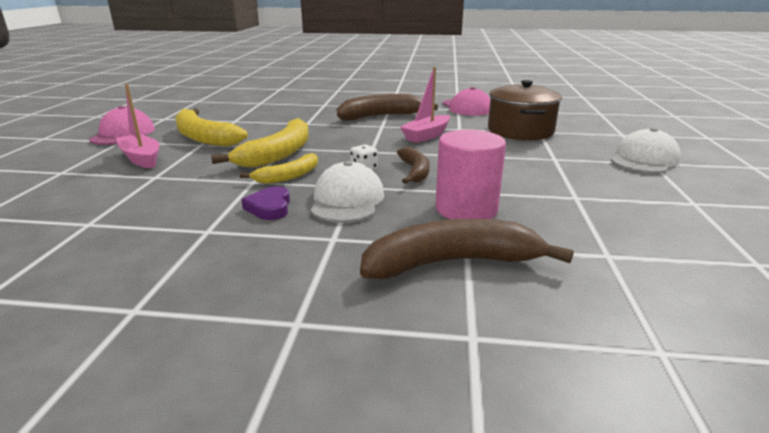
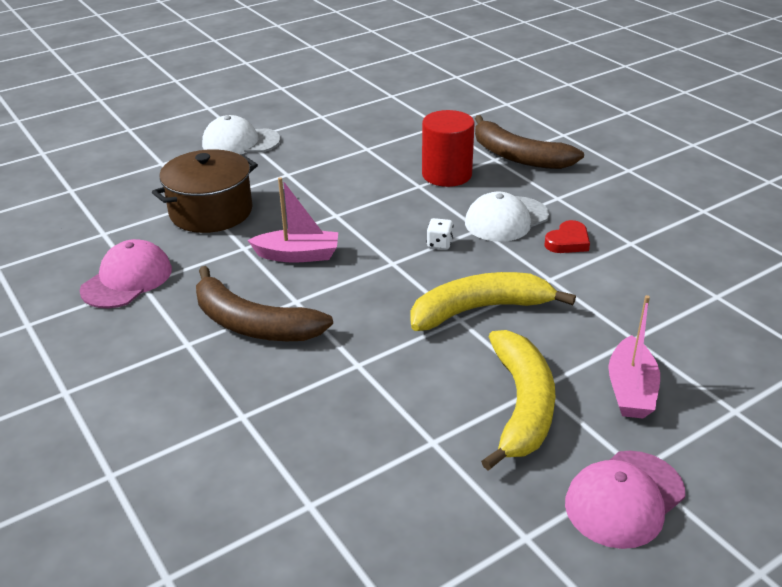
camera: 130 degrees left, 10 degrees up
(270, 207) = (568, 241): purple heart -> red heart
(289, 176) = (512, 268): yellow banana -> none
(415, 171) = (409, 218): brown banana -> none
(466, 209) = (446, 175): pink cylinder -> red cylinder

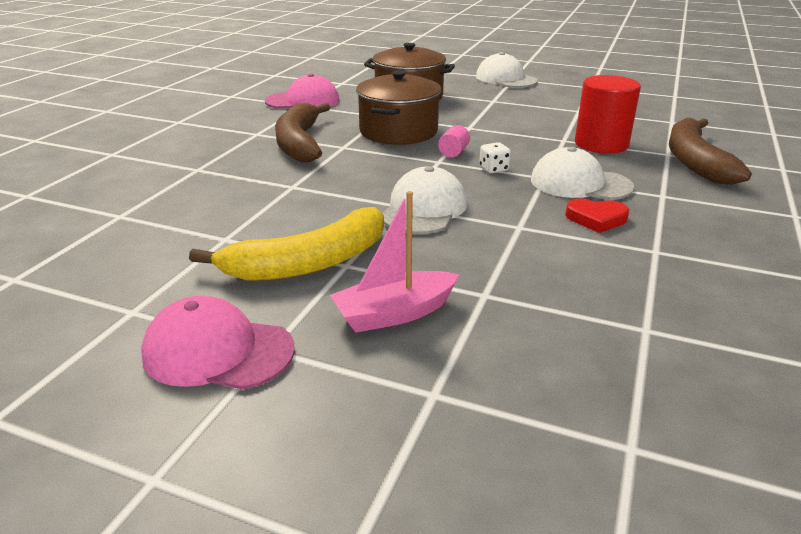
camera: 55 degrees right, 5 degrees down
(298, 255) = (398, 131): pink boat -> brown pot
(383, 247) = (453, 152): none -> pink cylinder
(479, 309) = (424, 209): yellow banana -> white cap

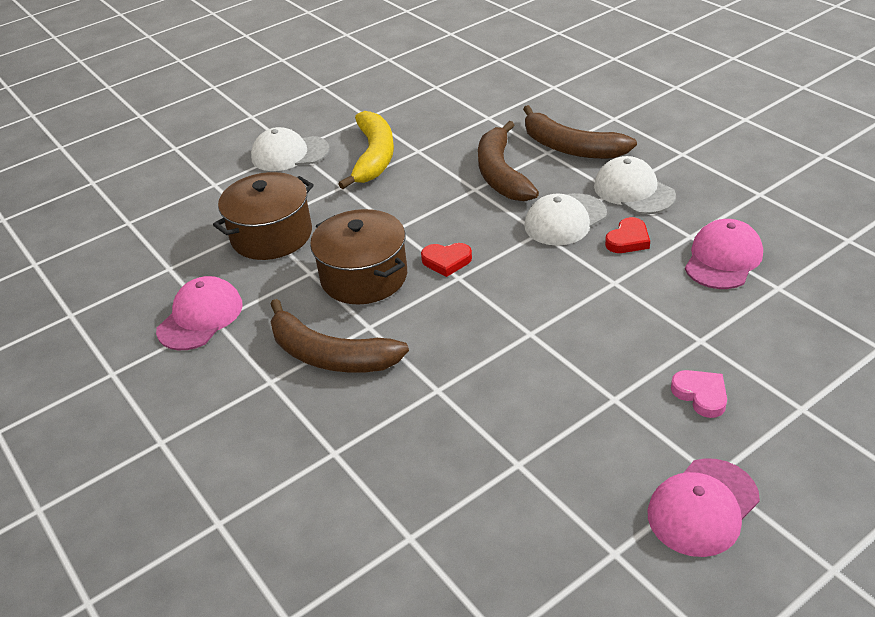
camera: 55 degrees left, 10 degrees up
(309, 263) = (598, 420): yellow banana -> yellow banana (374, 156)
(394, 313) = (701, 395): pink boat -> pink heart
(424, 209) = (548, 321): white cap -> white cap (633, 191)
(453, 152) = (446, 261): pink cylinder -> red heart
(493, 169) = (502, 252): white dice -> none
(601, 144) = (501, 174): red cylinder -> brown banana
(646, 279) = (723, 259): none -> pink cap

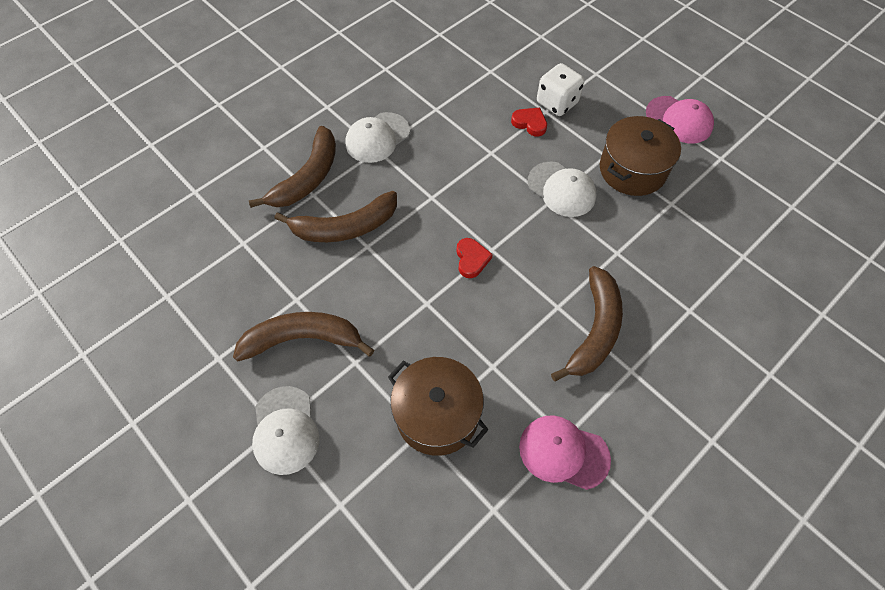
camera: 100 degrees left, 20 degrees up
(364, 277) = (495, 320): brown pot -> brown pot (632, 170)
(374, 156) = (302, 339): yellow banana -> brown banana
(565, 220) = (415, 181): white cap -> white cap (561, 189)
(628, 240) = (441, 143): red heart -> red heart (530, 123)
(701, 395) = (594, 114): pink heart -> none
(720, 354) = (557, 103): none -> white dice
(723, 259) = (462, 94): pink cap -> none

